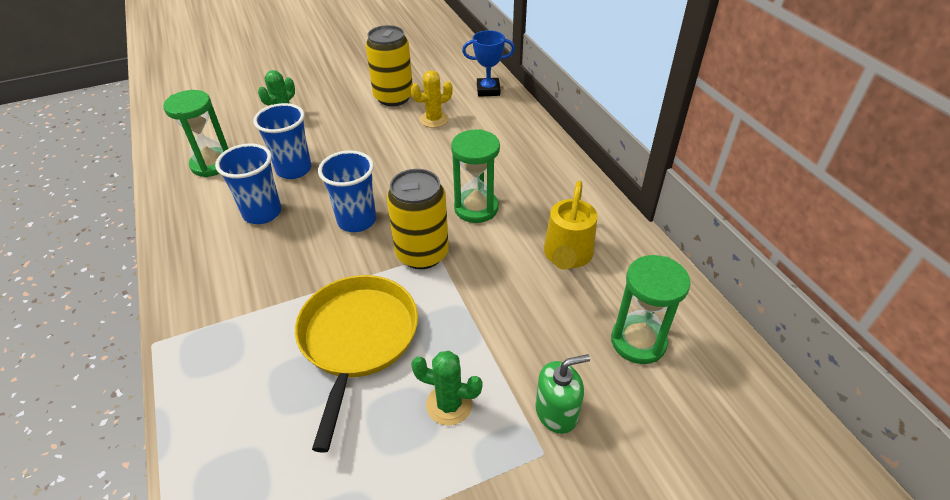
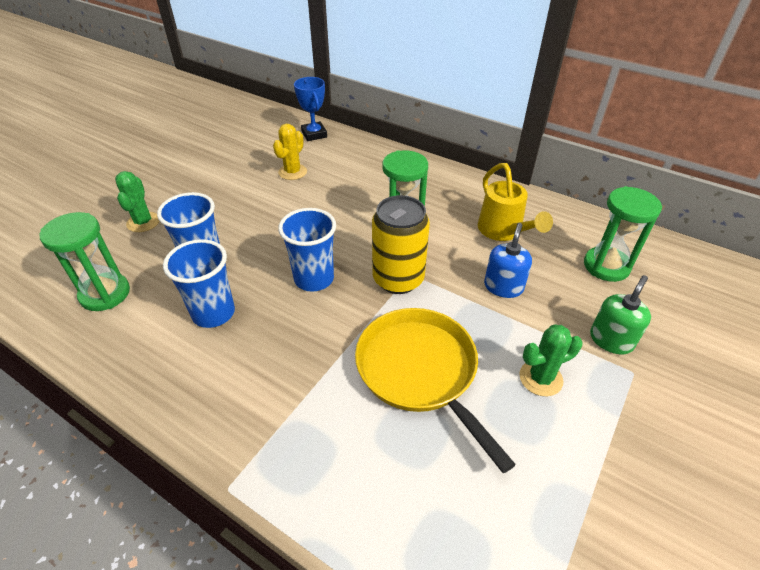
camera: 35 degrees left, 0 degrees up
(393, 97) = (235, 167): yellow can -> none
(488, 90) = (314, 134): blue trophy -> blue trophy turned 75 degrees counterclockwise
(507, 307) = (503, 287): none -> blue soap dispenser

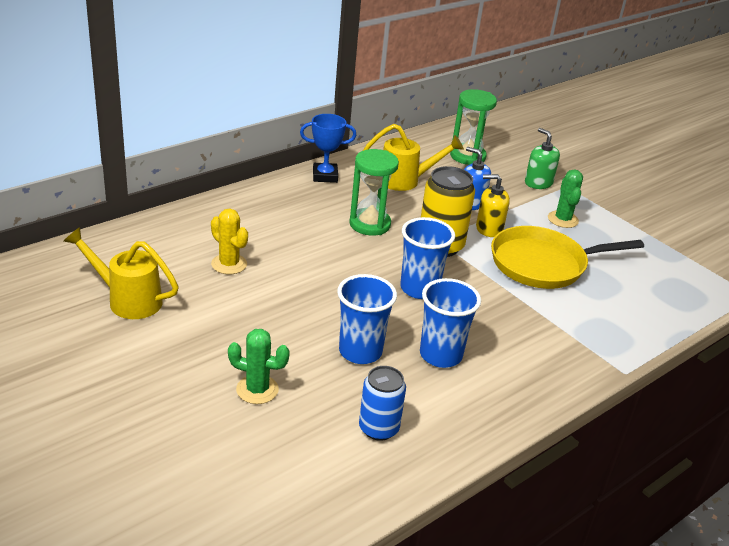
camera: 75 degrees left, 10 degrees down
(105, 294) = (378, 428): green hourglass -> blue can
(228, 146) = (128, 300): none -> yellow watering can
(314, 134) = (156, 232): blue trophy -> blue trophy (325, 176)
(461, 310) = (489, 228): none -> yellow soap dispenser

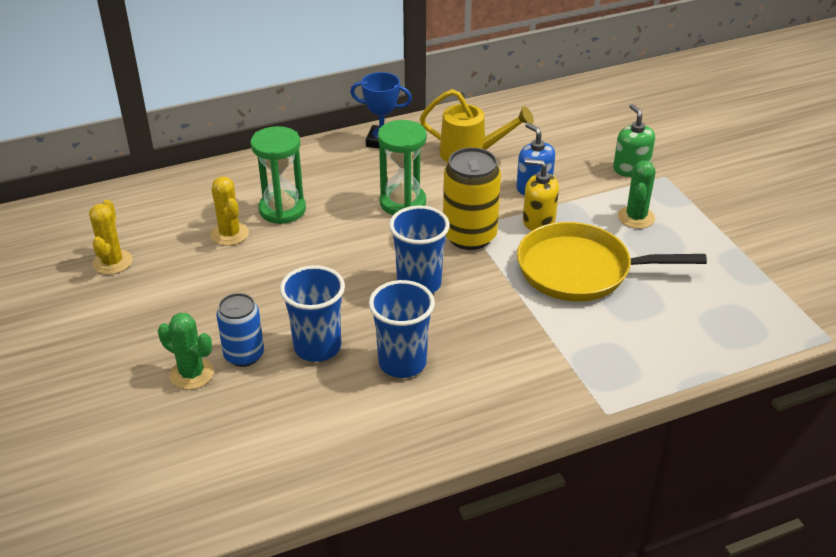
camera: 20 degrees right, 5 degrees up
(128, 300) = (112, 262): yellow watering can -> yellow cactus
(378, 428) = (293, 434): blue can -> blue can (244, 355)
(467, 156) = (561, 129): green hourglass -> green hourglass (282, 210)

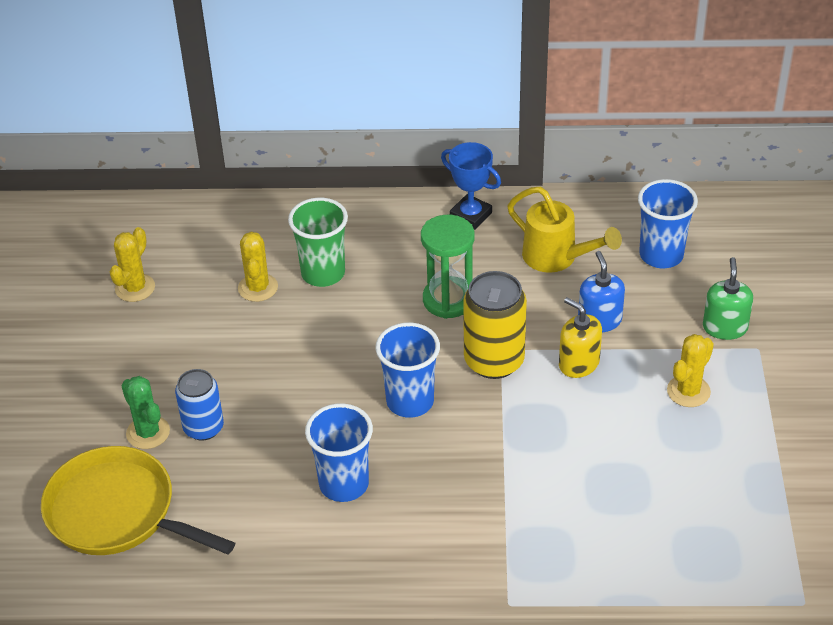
camera: 25 degrees right, 5 degrees up
(282, 210) = (323, 273): green hourglass -> green cup
(317, 347) = (274, 441): blue cup -> blue cup (661, 255)
(580, 270) = (584, 436): yellow pan -> yellow pan (117, 512)
(636, 217) = (688, 391): green cactus -> yellow cactus

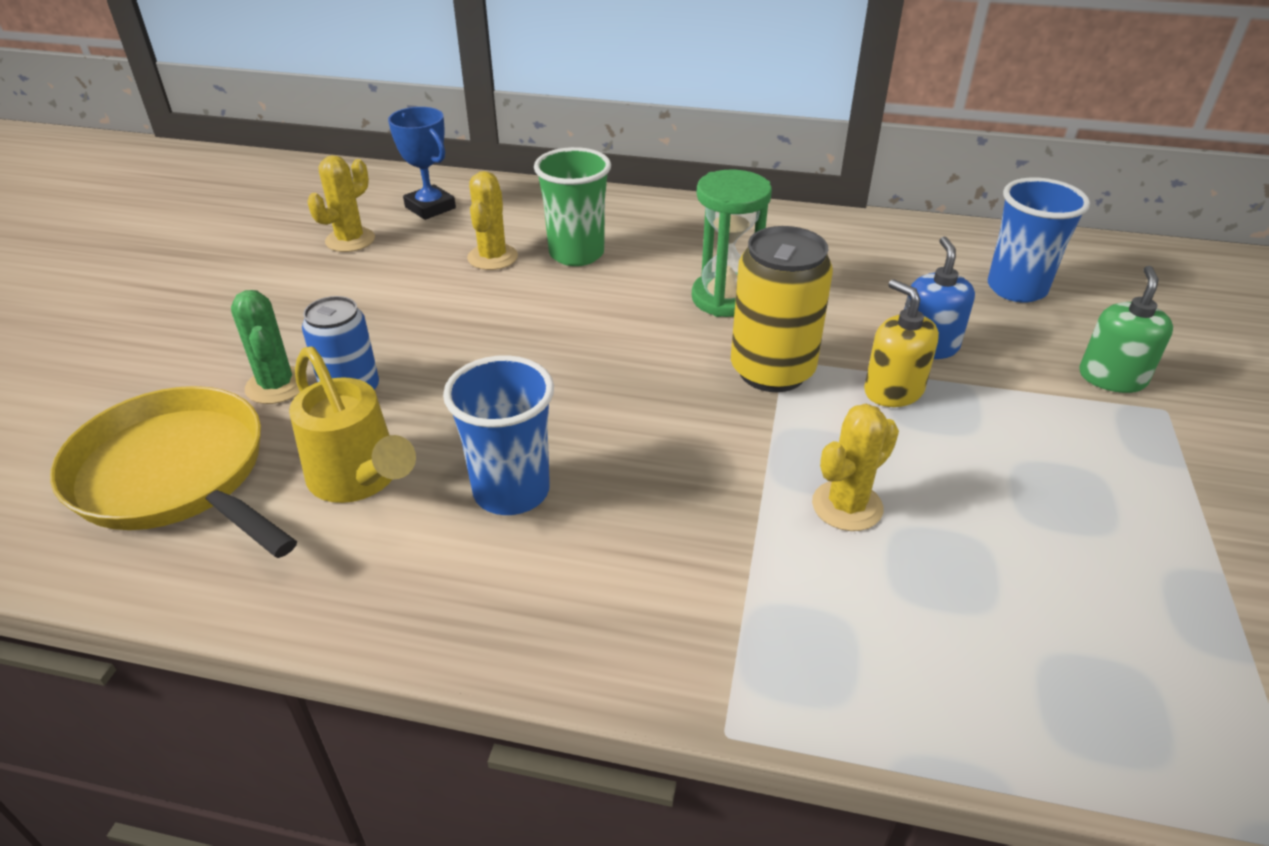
camera: 10 degrees right, 5 degrees down
(410, 401) = (642, 401): blue cup -> none
(471, 215) = (773, 223): blue trophy -> blue trophy (430, 207)
(556, 258) = (875, 275): yellow watering can -> yellow watering can (359, 479)
(688, 391) = (1060, 448): yellow cactus -> yellow cactus (847, 506)

